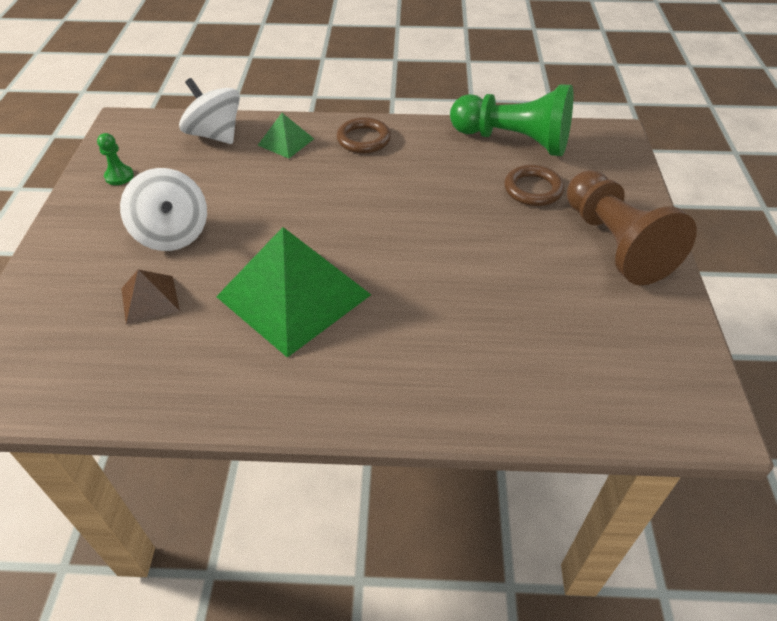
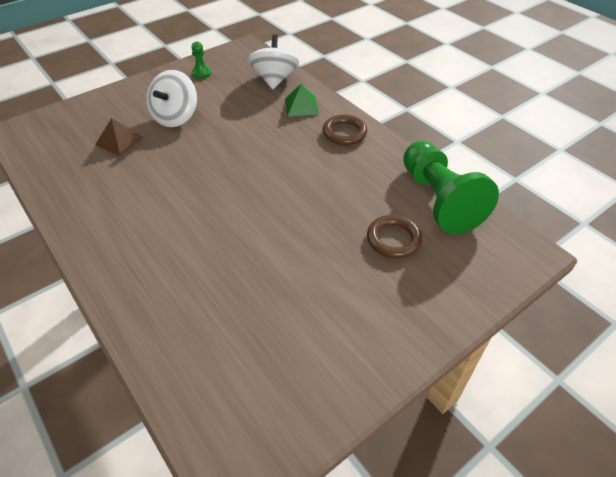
camera: 50 degrees right, 0 degrees up
(293, 296) = (169, 188): green pyramid -> none
(614, 244) = (384, 318): brown pawn -> none

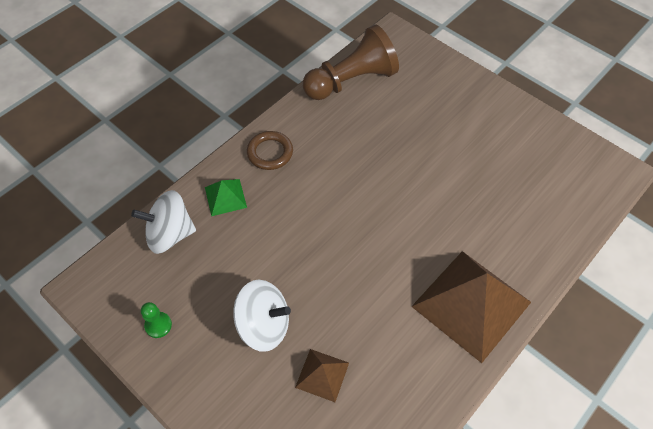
camera: 100 degrees left, 10 degrees up
(125, 242) = (471, 304): none -> brown pyramid
(393, 239) = (405, 107): brown ring -> none
(438, 200) = (351, 81): green pawn -> brown pawn

